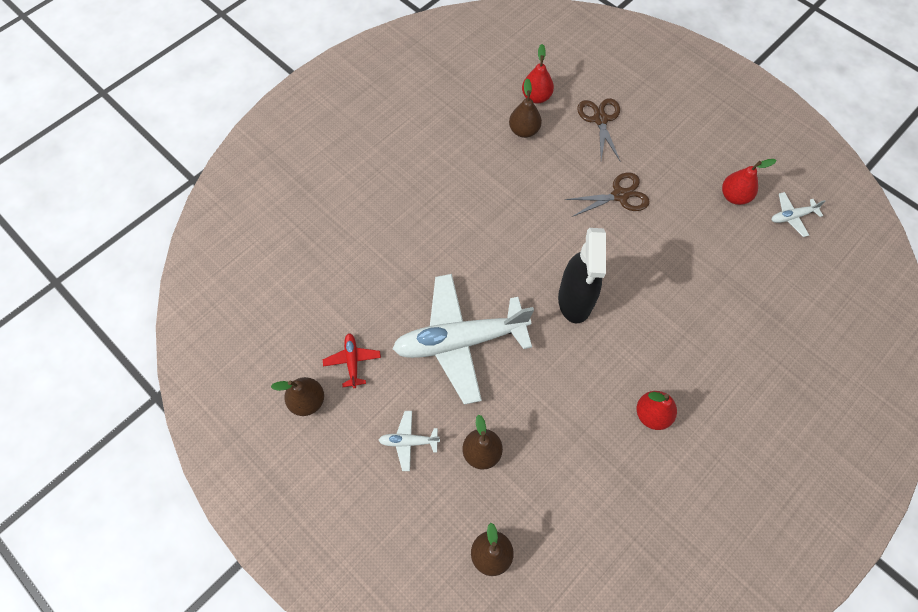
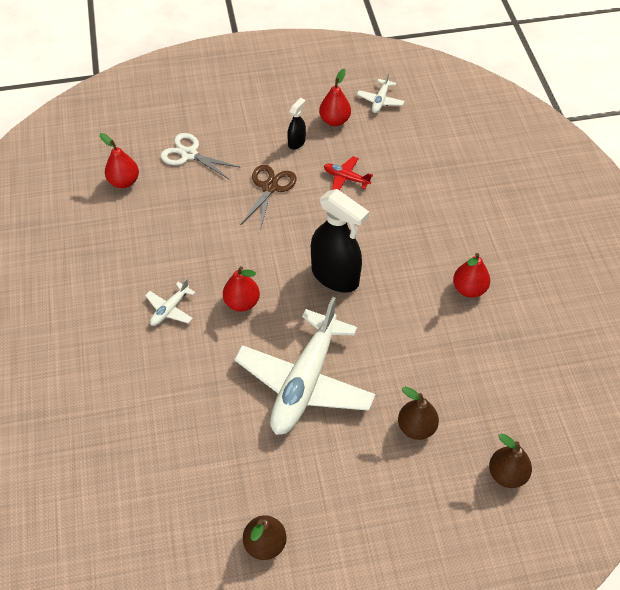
camera: 55 degrees left, 10 degrees down
(352, 361) = (256, 481): red plane -> red plane (346, 178)
(408, 442) = (366, 479): white plane -> white plane (170, 309)
(495, 249) = (242, 302): none -> red pear
(524, 130) = (148, 211): brown pear -> none
(600, 119) = (189, 154): brown scissors -> white scissors
(683, 184) = (296, 142): none -> black spray bottle

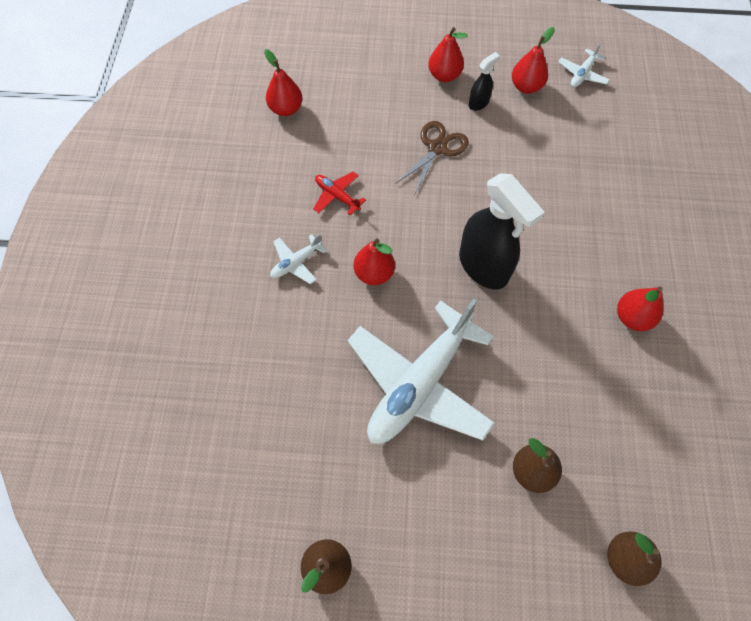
camera: 15 degrees right, 10 degrees up
(189, 154) = (361, 93): white scissors -> none
(260, 125) = (444, 75): none -> red pear
(346, 178) = (522, 155): red plane -> red plane (337, 196)

